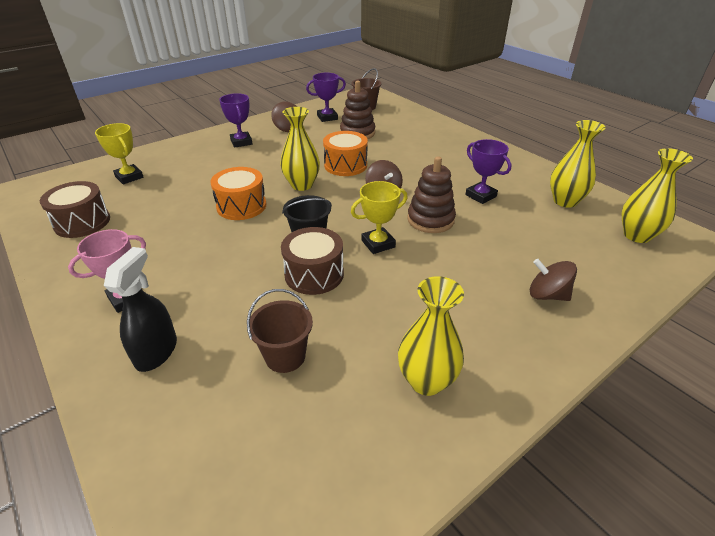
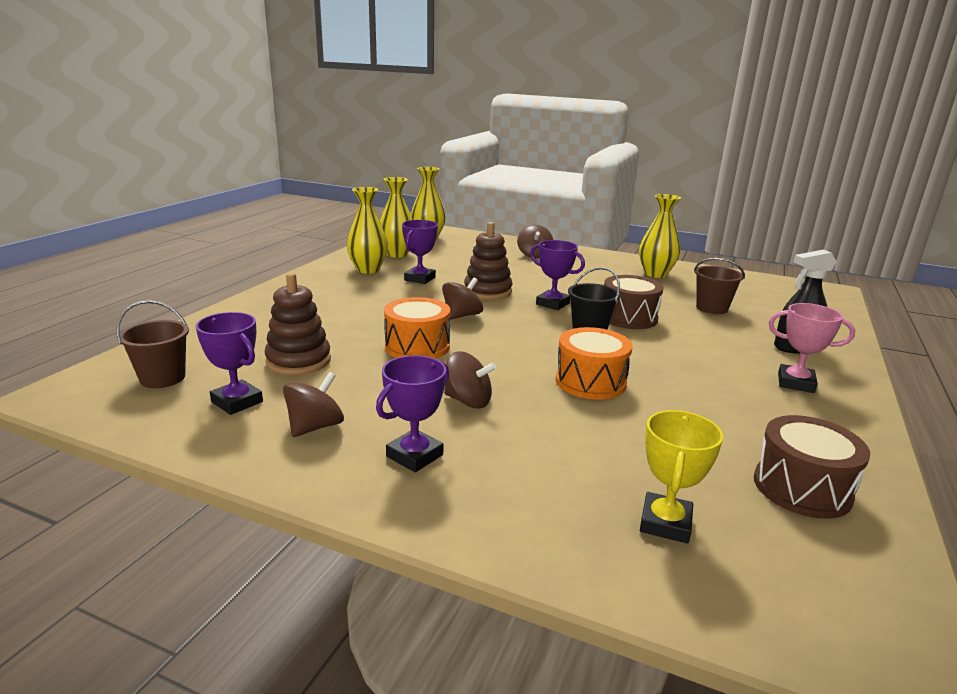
camera: 120 degrees left, 15 degrees down
(268, 163) = (468, 401): none -> brown spinning top
(302, 185) = (498, 360): yellow vase -> yellow vase (368, 269)
(378, 244) = (552, 304): yellow trophy -> purple trophy

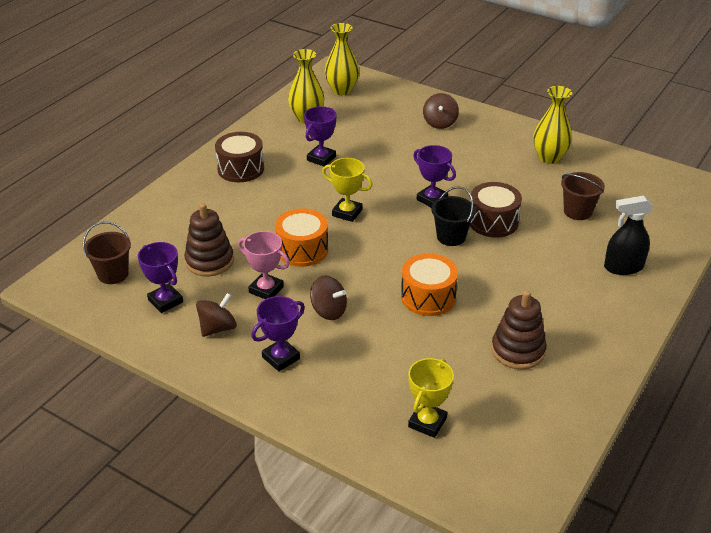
camera: 10 degrees right, 15 degrees up
(368, 269) = (276, 143): yellow vase -> none
(462, 316) = (347, 213): brown spinning top -> yellow trophy
(487, 291) = (378, 179): brown stacking toy -> brown stacking toy (518, 350)
(795, 383) = (595, 308): pink trophy -> pink trophy (266, 290)
(802, 488) = (534, 405): brown drum -> brown drum (241, 169)

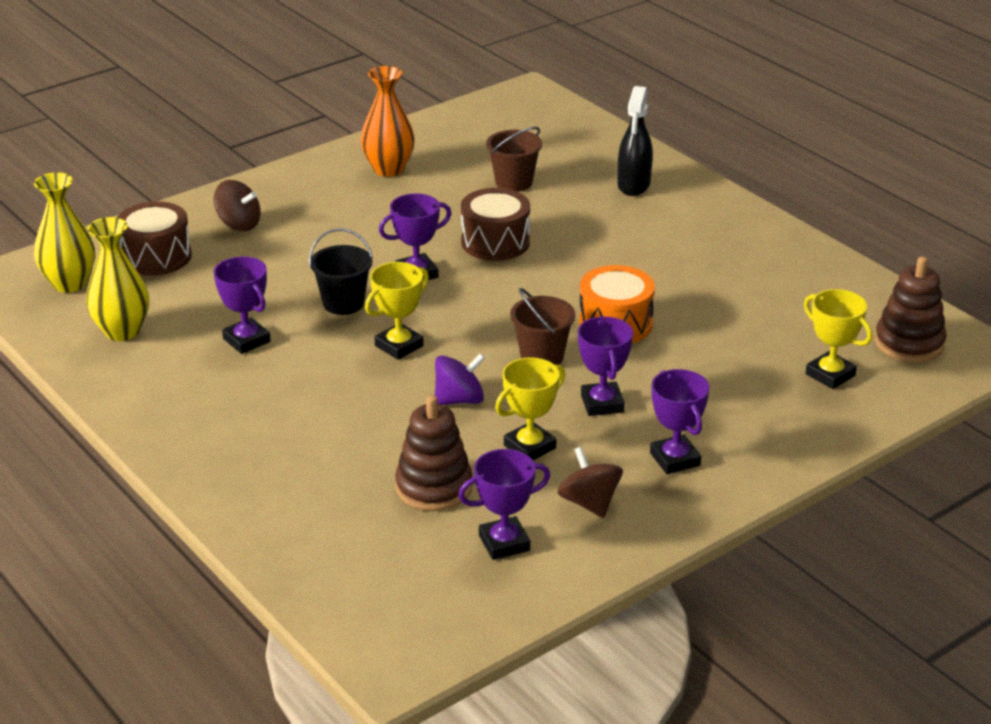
camera: 70 degrees left, 5 degrees down
(113, 274) = (407, 588): brown bucket -> brown bucket (542, 356)
(241, 169) = (213, 419): brown drum -> brown drum (156, 257)
(266, 290) = (529, 447): pink trophy -> yellow trophy
(302, 250) = (459, 400): orange drum -> purple spinning top
(328, 311) = (602, 404): brown spinning top -> purple trophy
(451, 237) = (506, 279): black bucket -> black bucket (343, 303)
(518, 350) = (739, 287): brown stacking toy -> brown stacking toy (909, 343)
(549, 157) = (388, 169): yellow vase -> orange vase

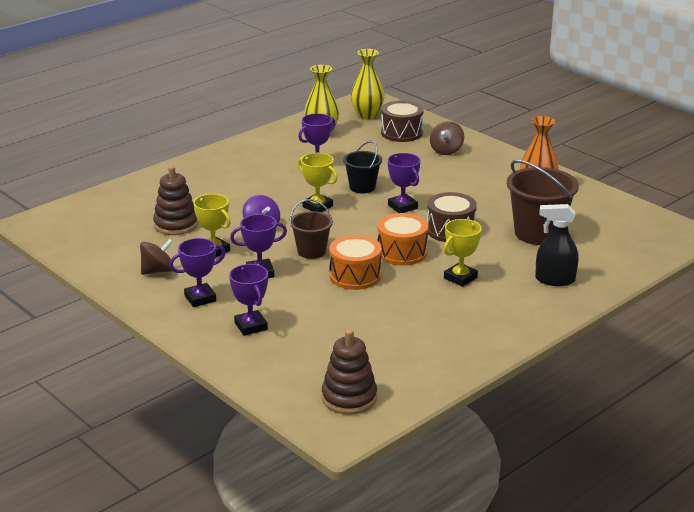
camera: 85 degrees right, 5 degrees down
(504, 543) = (123, 247): purple trophy -> purple trophy (251, 326)
(513, 182) = (538, 233): brown bucket -> brown bucket, size x1.69
(553, 283) = (402, 252): none -> orange drum
(830, 375) = (301, 360): yellow trophy -> yellow trophy (460, 278)

